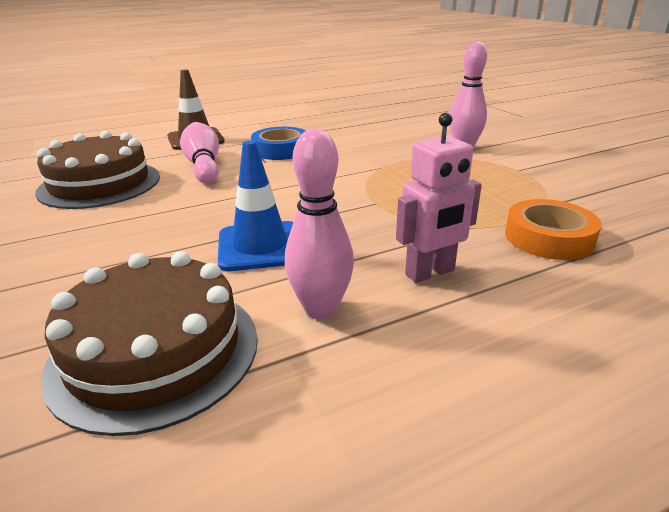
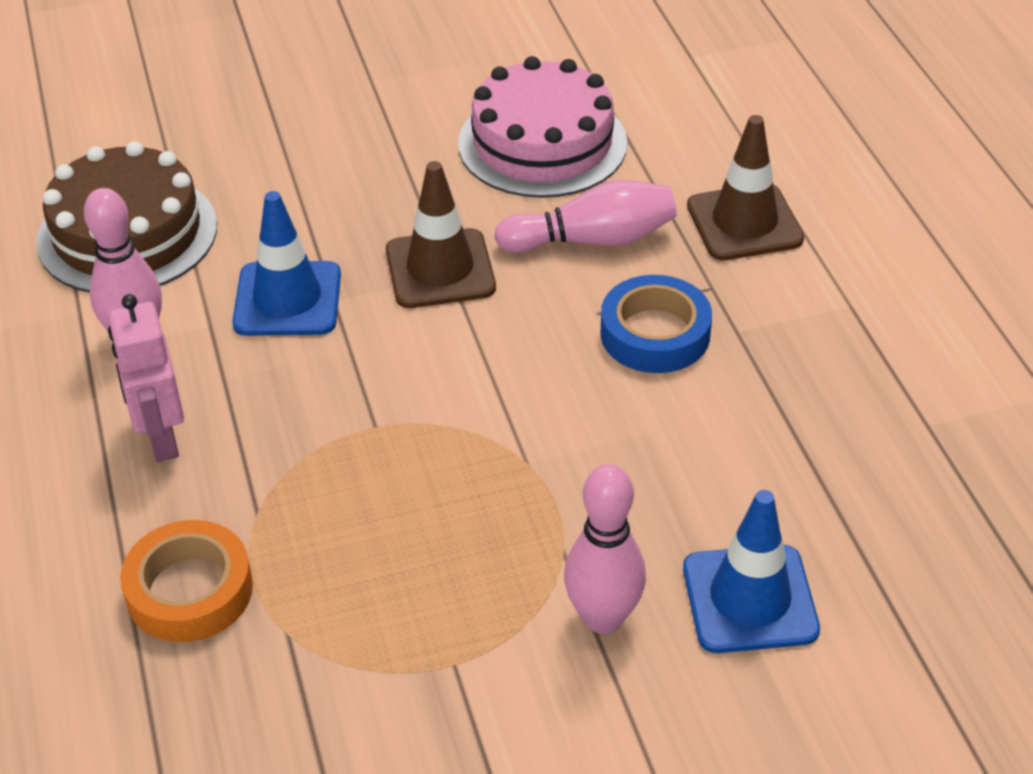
camera: 100 degrees right, 15 degrees up
(100, 184) = (542, 143): brown cake -> pink cake
(227, 200) = (440, 269): none -> brown traffic cone
(432, 130) = (750, 599): none -> blue traffic cone

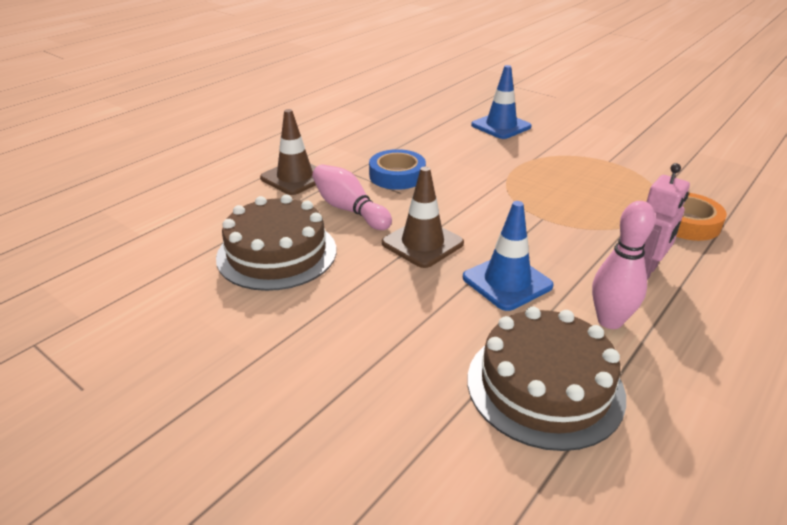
camera: 125 degrees left, 10 degrees down
(542, 143) = (277, 253): pink cake -> brown cake
(603, 618) = (548, 144): pink bowling pin -> none

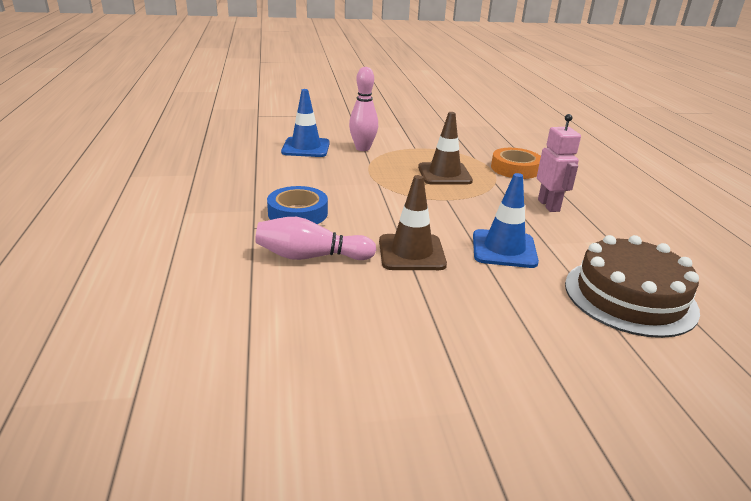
camera: 50 degrees left, 5 degrees down
(277, 253) = (320, 323): brown cake -> none
(295, 177) = (208, 254): brown traffic cone -> brown traffic cone (444, 174)
(609, 321) = (585, 241): pink bowling pin -> pink bowling pin (362, 148)

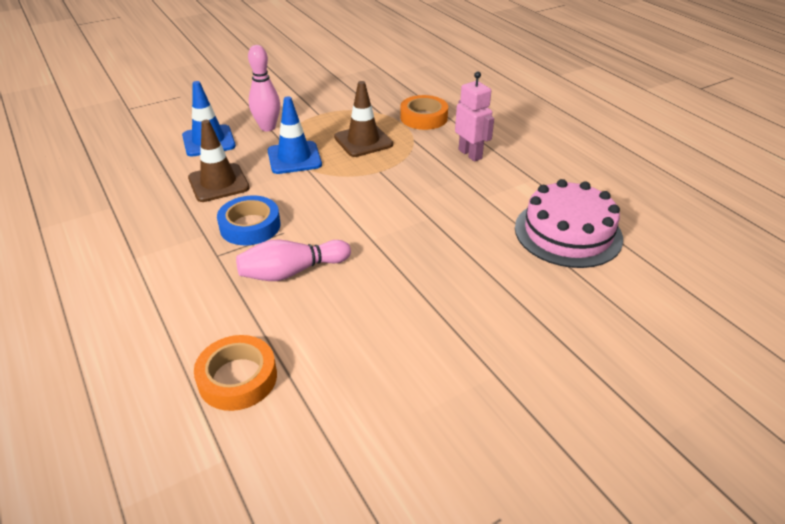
camera: 20 degrees left, 10 degrees up
(199, 329) = (237, 378): none -> orange tape
(411, 253) = (378, 241): brown traffic cone -> brown traffic cone (218, 183)
(504, 249) = (453, 213): blue traffic cone -> blue traffic cone (294, 158)
(629, 296) = (568, 233): brown cake -> pink cake

